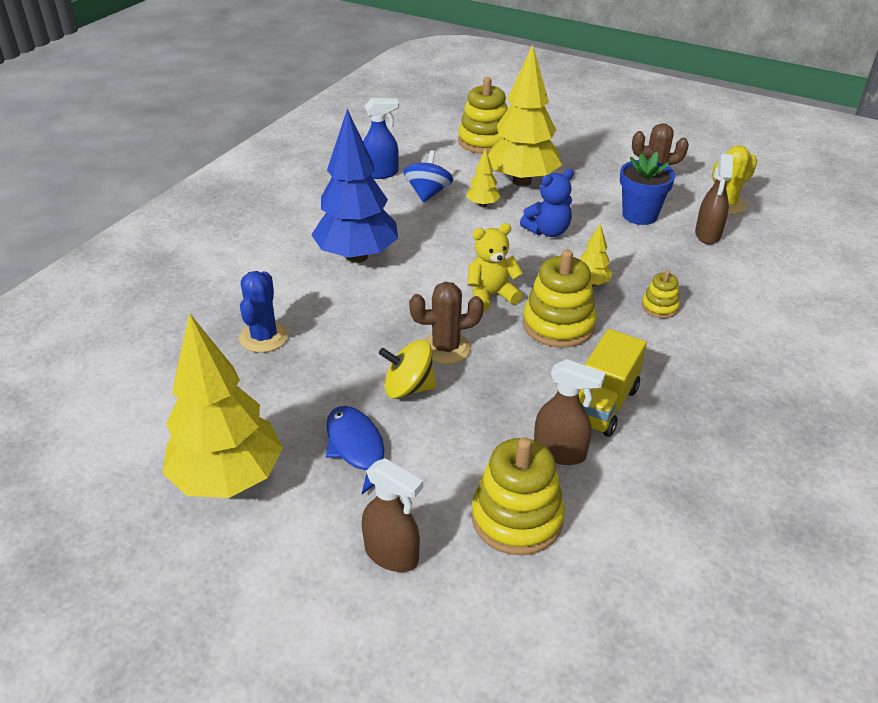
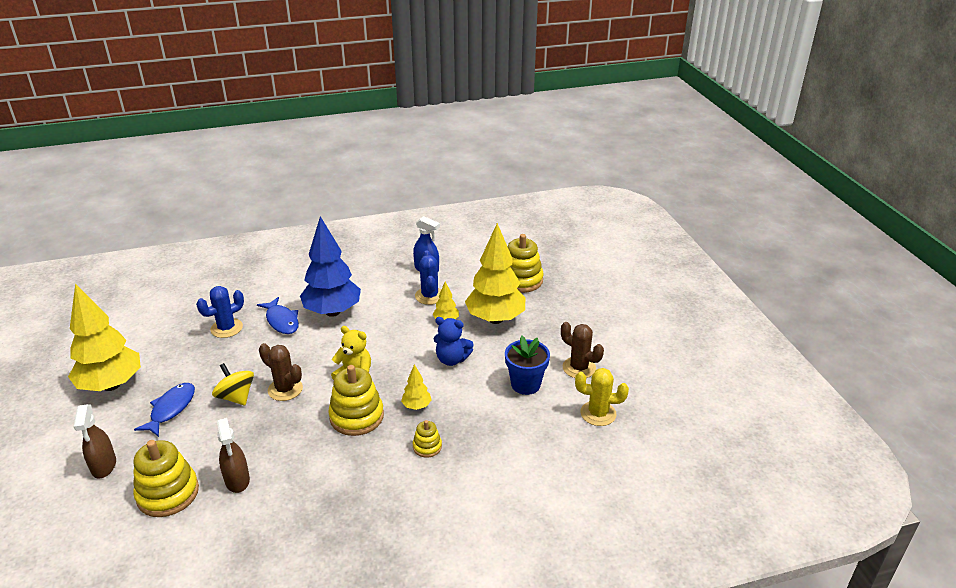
camera: 45 degrees right, 5 degrees down
(317, 294) = (281, 321): none -> blue fish
(428, 193) = (429, 296): blue spinning top -> blue cactus
(602, 405) = (297, 474): yellow truck -> none
(707, 235) = (544, 425): brown spray bottle -> none

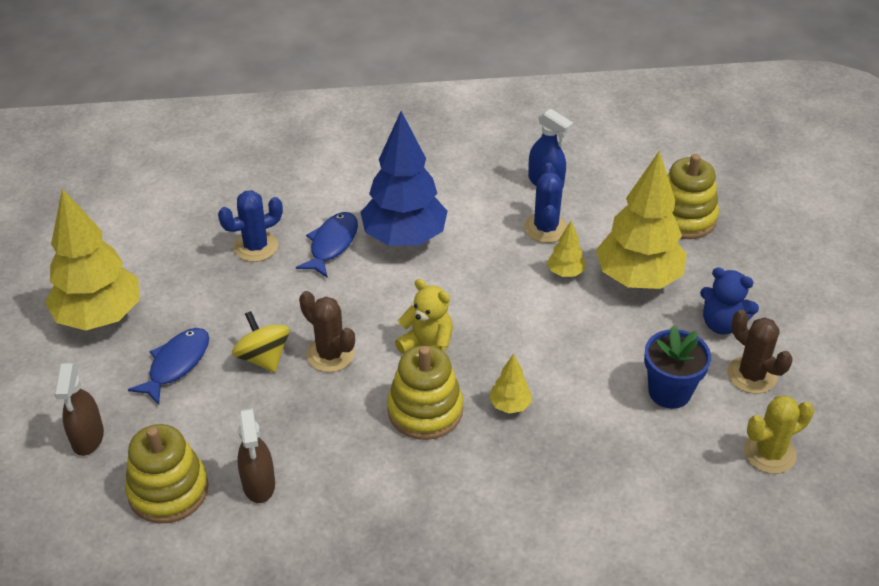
camera: 10 degrees right, 10 degrees up
(281, 321) = (332, 244): blue fish -> blue fish turned 135 degrees counterclockwise
(427, 447) = (518, 471): yellow stacking toy -> none
(452, 359) = (567, 337): blue teddy bear -> blue teddy bear (722, 324)
(598, 413) = (769, 453): yellow cactus -> yellow cactus turned 45 degrees counterclockwise

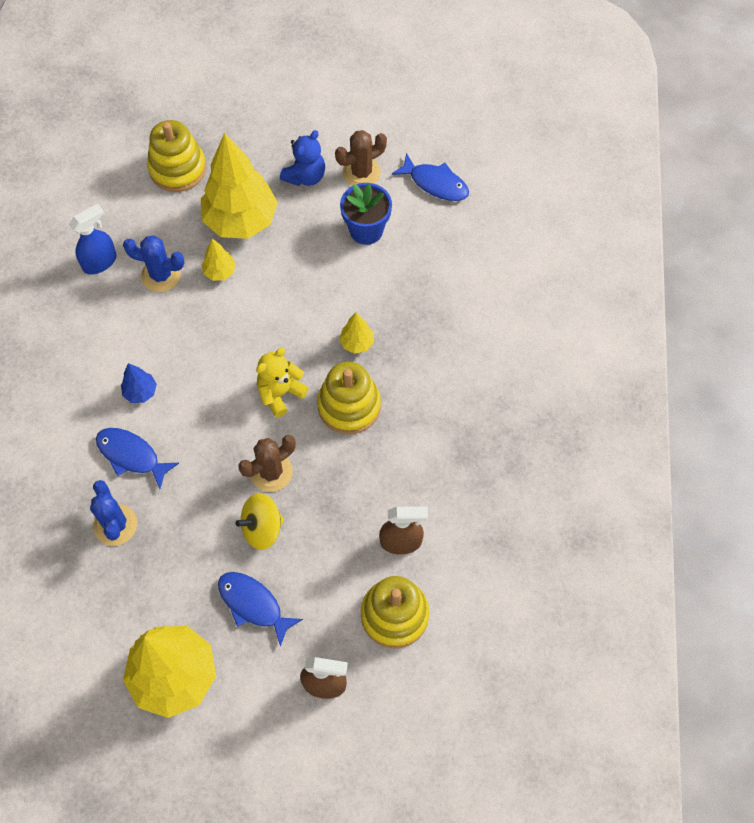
camera: 80 degrees left, 20 degrees up
(404, 238) = (140, 392): blue tree -> blue tree, size x0.44
(769, 453) = (435, 183): yellow cactus -> blue fish

